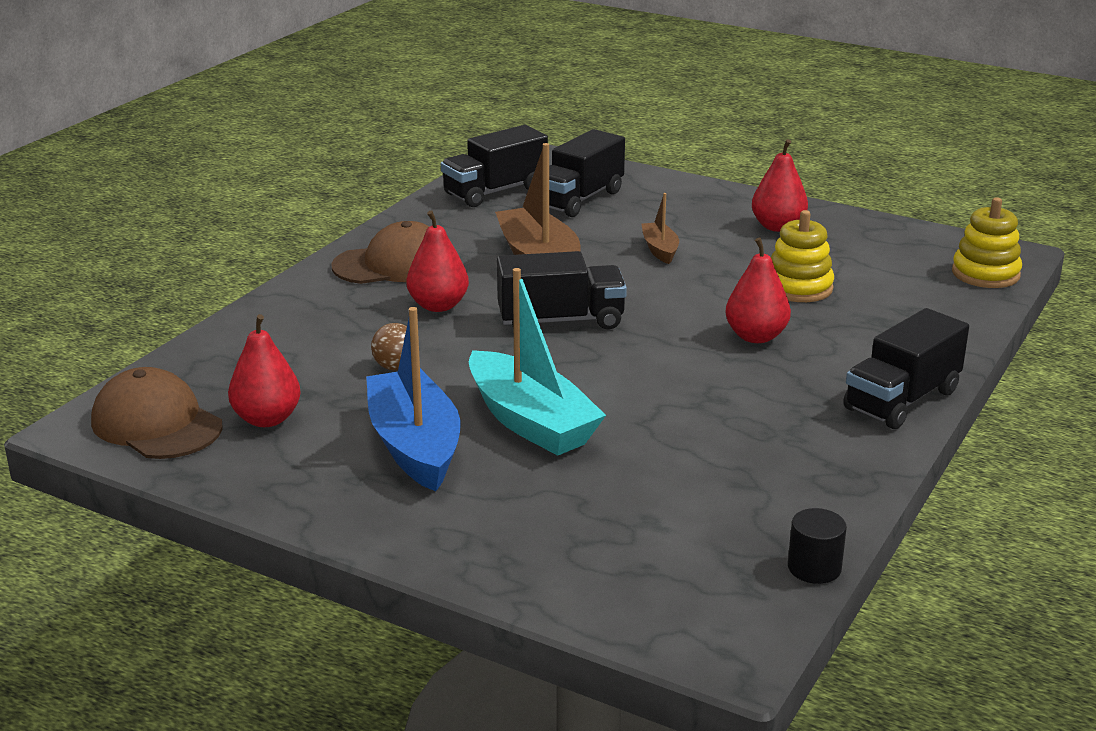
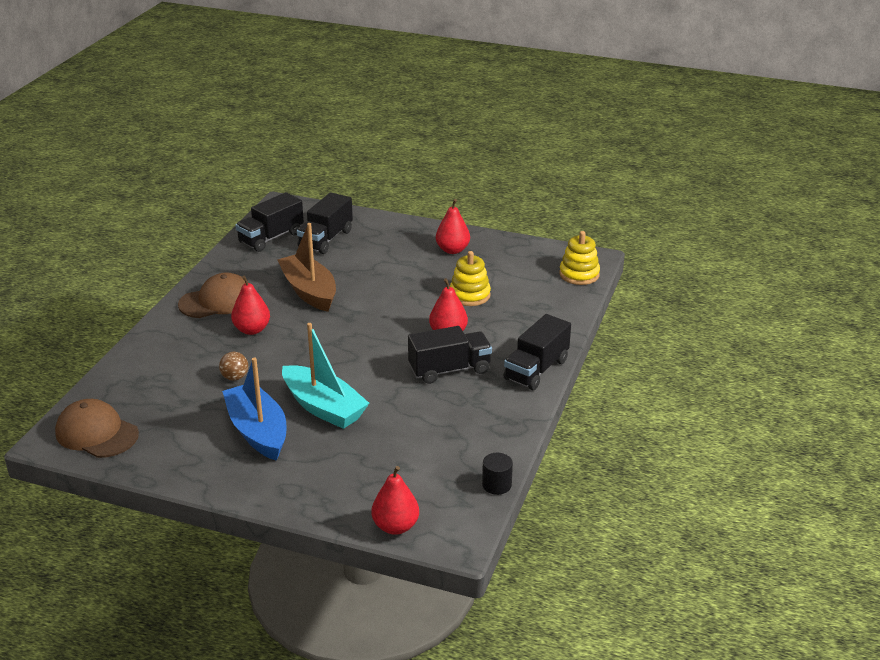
camera: 10 degrees left, 5 degrees up
(267, 419) = (164, 422): red pear -> red pear (395, 526)
(561, 321) = (329, 333): black truck -> black truck (449, 370)
(660, 250) = (382, 274): brown boat -> none

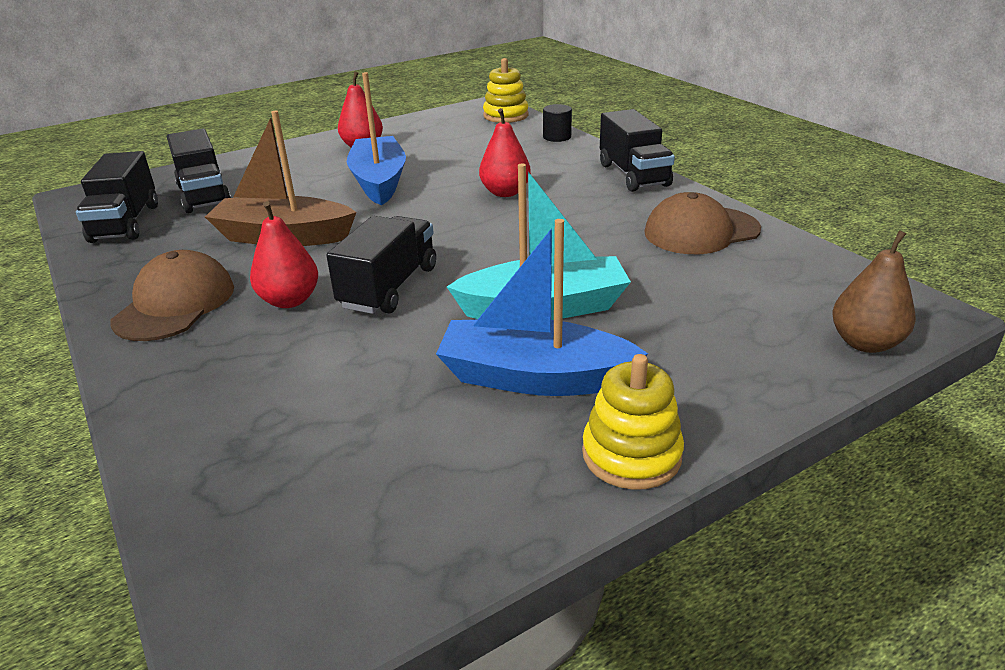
camera: 50 degrees left, 0 degrees up
(96, 433) = (313, 564): brown cap -> brown cap (701, 231)
(235, 377) = (376, 351): brown ball -> none
(395, 526) = (865, 343): red pear -> brown pear
(409, 283) = (379, 182): none -> blue boat
(449, 370) = (573, 212): black truck -> black truck (389, 287)
(469, 295) = (455, 163): yellow stacking toy -> yellow stacking toy (631, 454)
(496, 485) = (825, 255): black cylinder -> black cylinder (557, 137)

